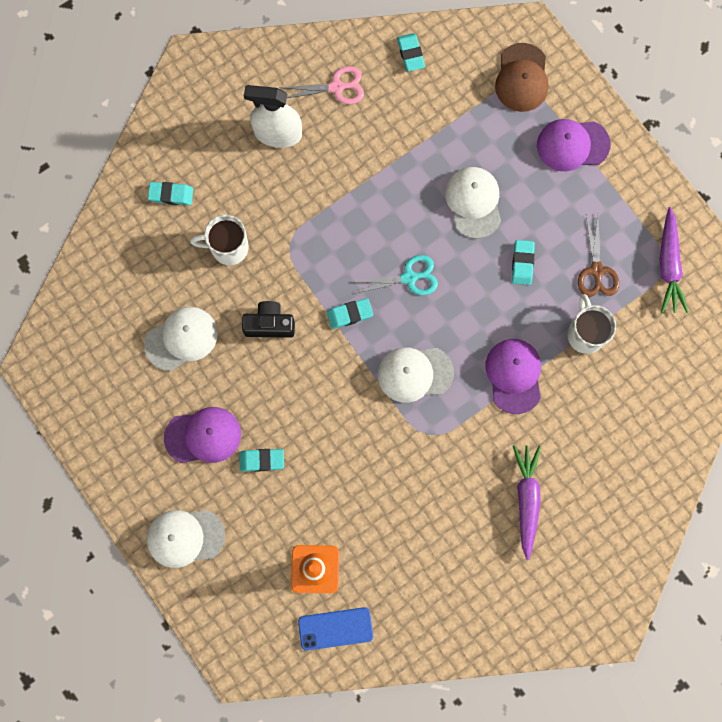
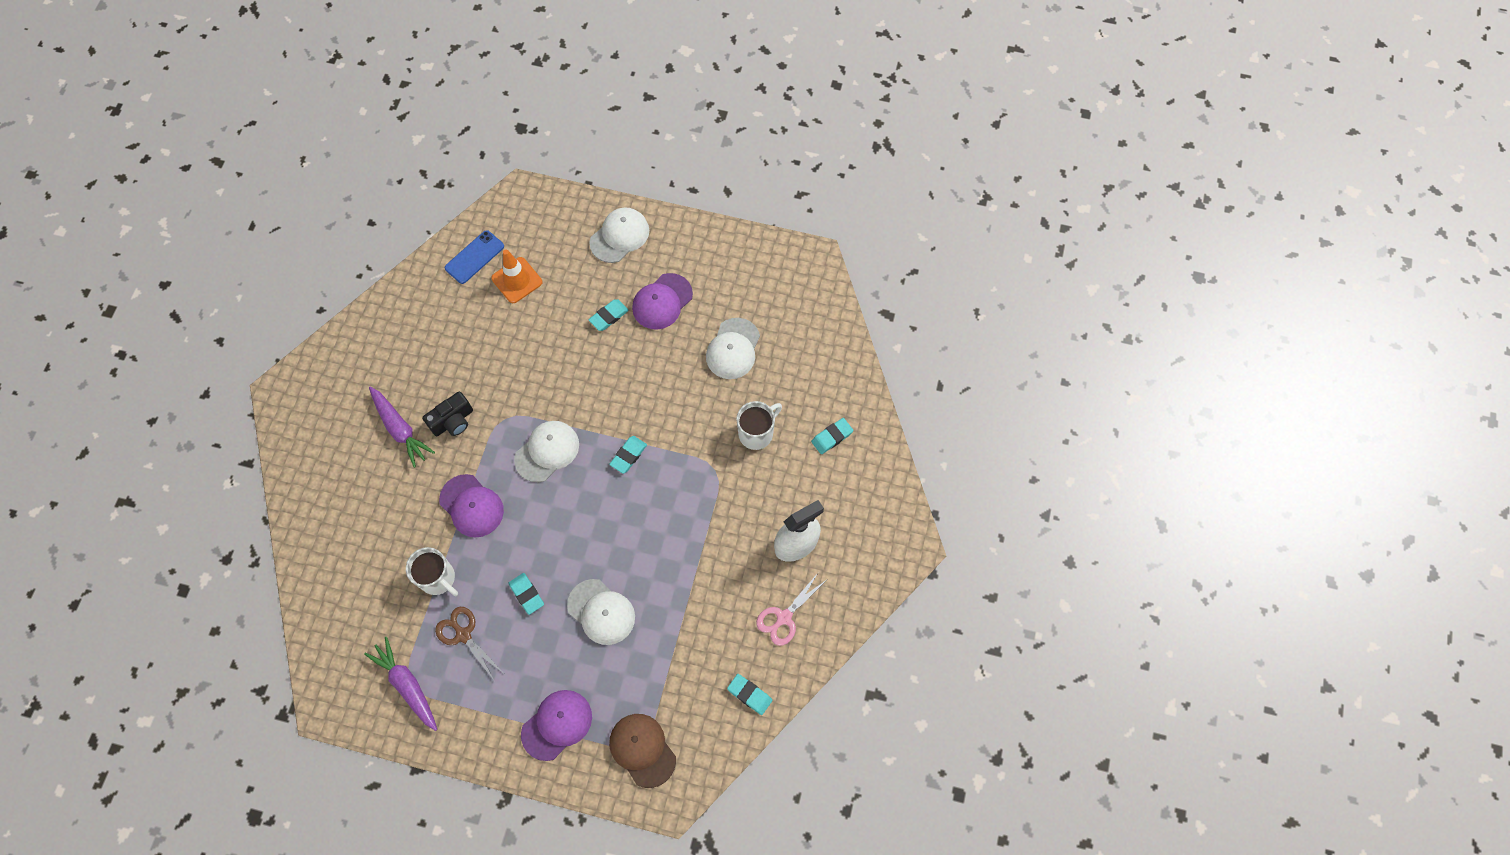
camera: 140 degrees right, 10 degrees down
(269, 324) = (680, 405): black camera -> black camera (453, 421)
(409, 278) = (606, 515): turquoise scissors -> none

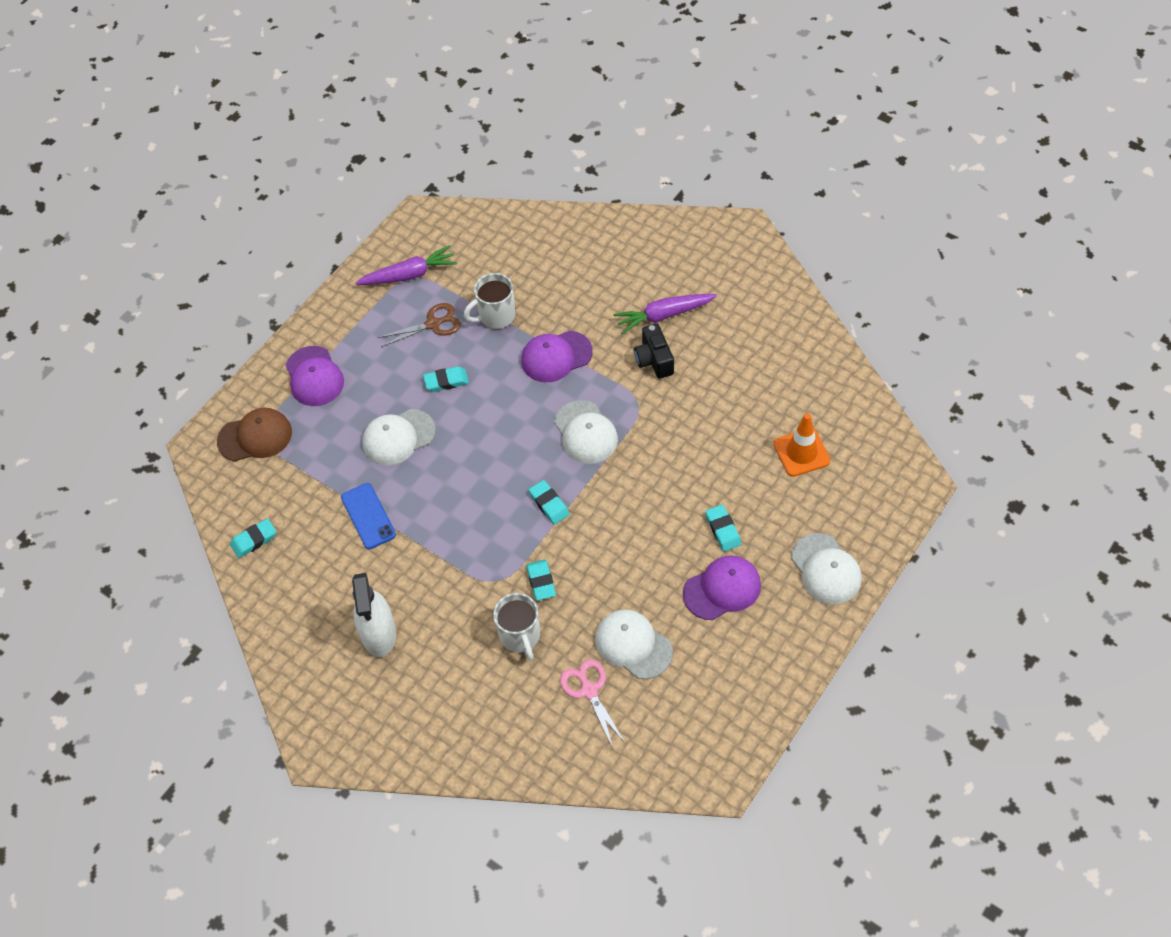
camera: 115 degrees right, 10 degrees down
(474, 257) = (845, 419): blue phone -> blue phone (368, 516)
(662, 301) = (722, 589): purple cap -> purple cap turned 90 degrees clockwise
(784, 617) = (310, 596): pink scissors -> pink scissors (589, 691)
(832, 437) = (481, 713): turquoise eraser -> turquoise eraser (541, 582)

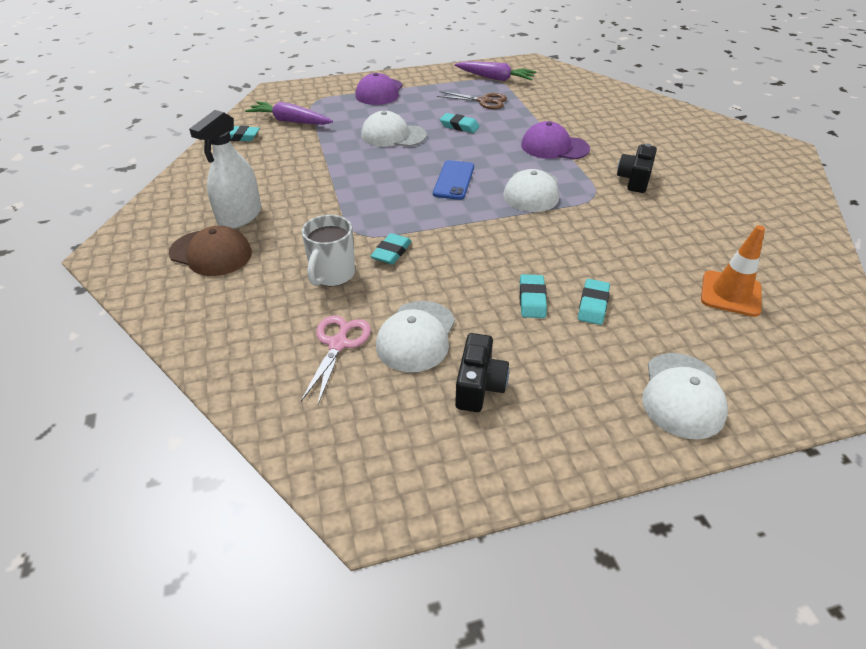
camera: 35 degrees right, 15 degrees down
(255, 437) = (309, 99): brown cap -> brown cap (211, 253)
(368, 516) = (321, 159): blue phone -> blue phone (454, 180)
(496, 316) = (532, 114): white mug -> none
(549, 504) = (455, 214): turquoise eraser -> turquoise eraser (532, 299)
(633, 645) = (416, 336): white cap -> white cap turned 150 degrees counterclockwise
(663, 315) = (668, 162): purple carrot -> purple carrot (290, 121)
(706, 653) = (479, 386): none -> black camera
(722, 589) = (548, 346): purple cap -> none

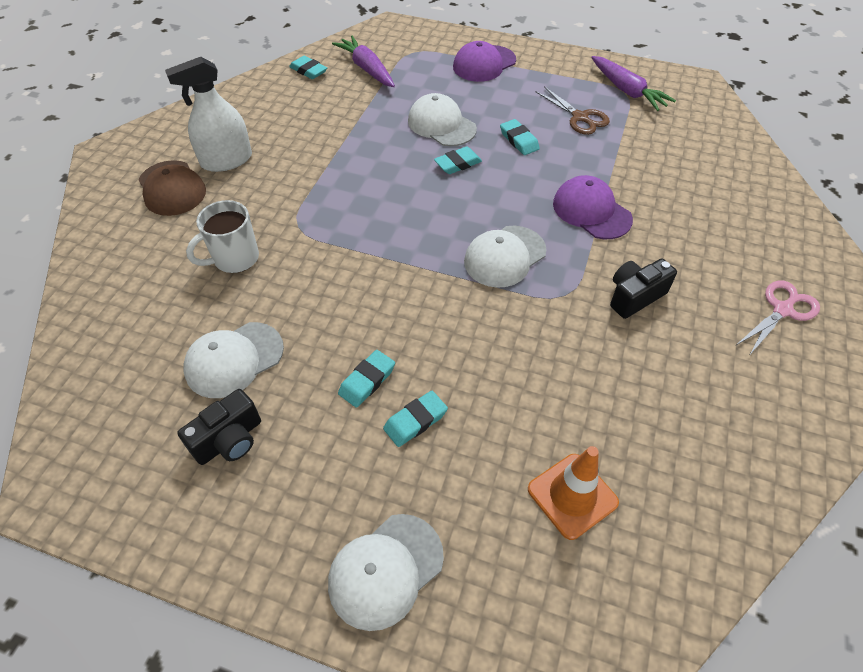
camera: 35 degrees right, 10 degrees up
(338, 344) = (171, 331): pink scissors -> pink scissors (782, 310)
(391, 252) = (303, 261): turquoise eraser -> turquoise eraser (458, 164)
(454, 180) = (442, 206): blue phone -> none

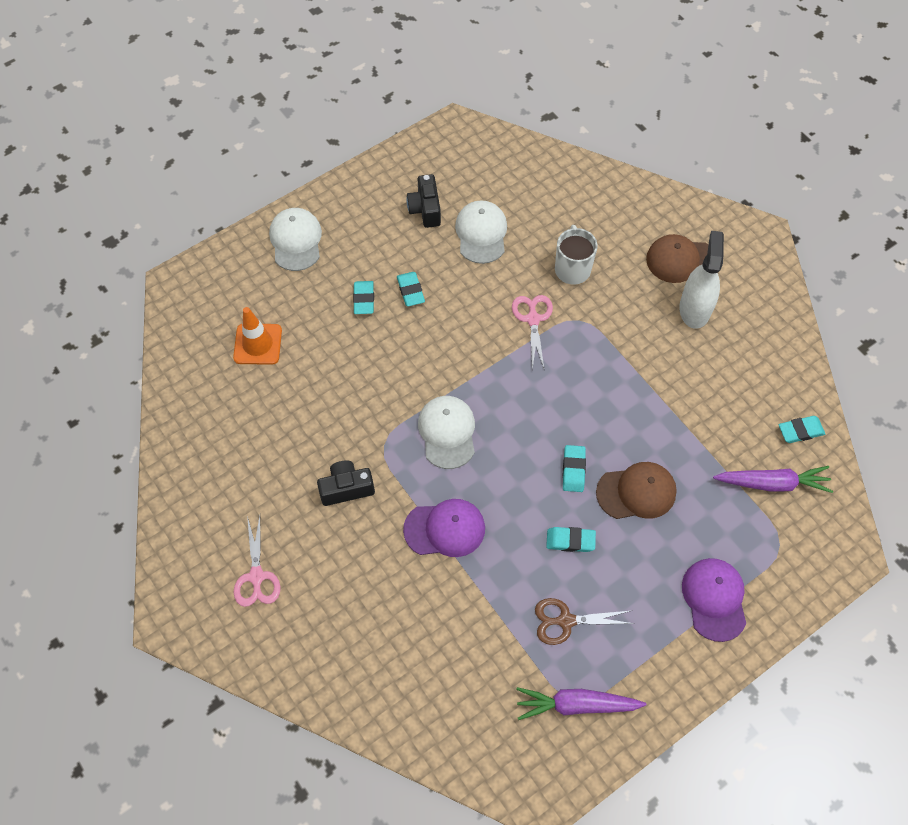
camera: 125 degrees right, 10 degrees up
(323, 258) = (533, 319): none -> pink scissors
(441, 125) = (636, 492): white cap -> brown cap
(634, 296) = (346, 488): black camera -> black camera turned 105 degrees counterclockwise

